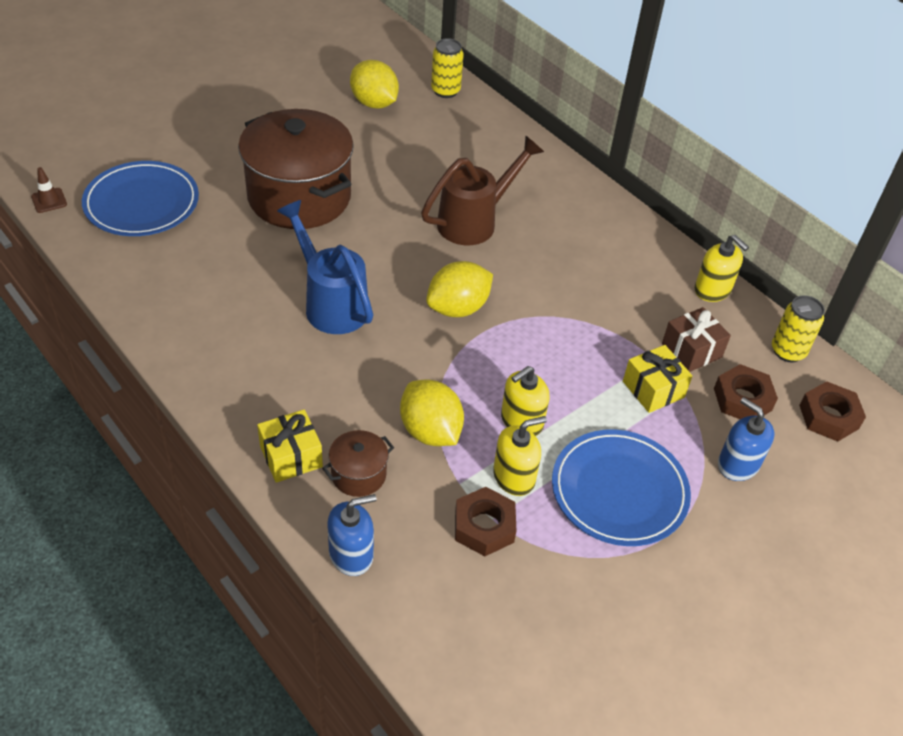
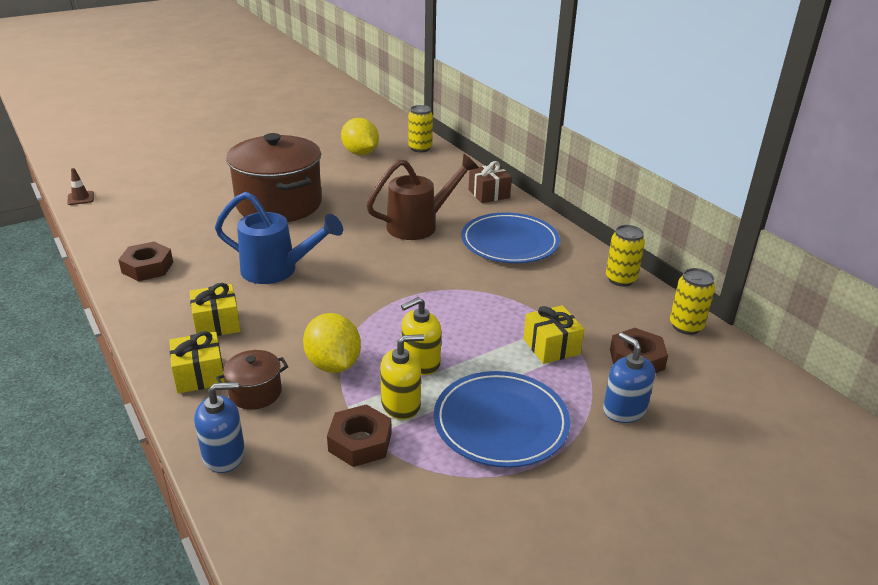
camera: 10 degrees right, 15 degrees down
(142, 203) = (152, 203): blue plate -> blue plate (510, 242)
(286, 385) = (217, 324): none -> yellow gift
(330, 303) = (278, 271): blue watering can -> blue watering can turned 135 degrees clockwise
(458, 308) = (387, 280): yellow lemon -> none
(691, 350) = (593, 320): brown gift -> brown gift (489, 194)
(712, 290) = (620, 279): yellow soap dispenser -> yellow can
(828, 417) = (721, 378): brown nut -> brown nut (147, 267)

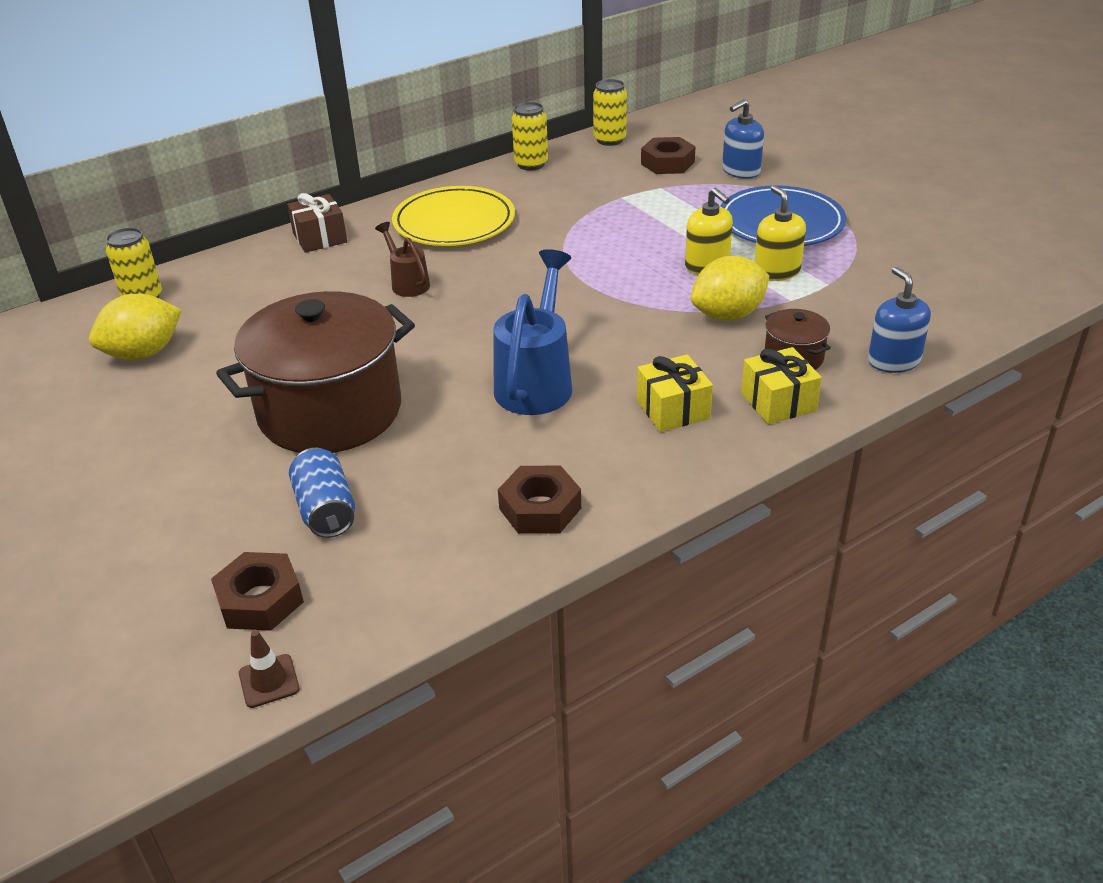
camera: 90 degrees left, 5 degrees up
(190, 206) = (325, 510): none -> blue can
(360, 442) = (838, 288): brown nut -> brown nut (260, 600)
(420, 225) = (407, 283): brown watering can -> brown watering can, size x0.55
(510, 242) = (454, 222): blue plate -> yellow plate
(551, 346) = (659, 200): yellow gift -> none

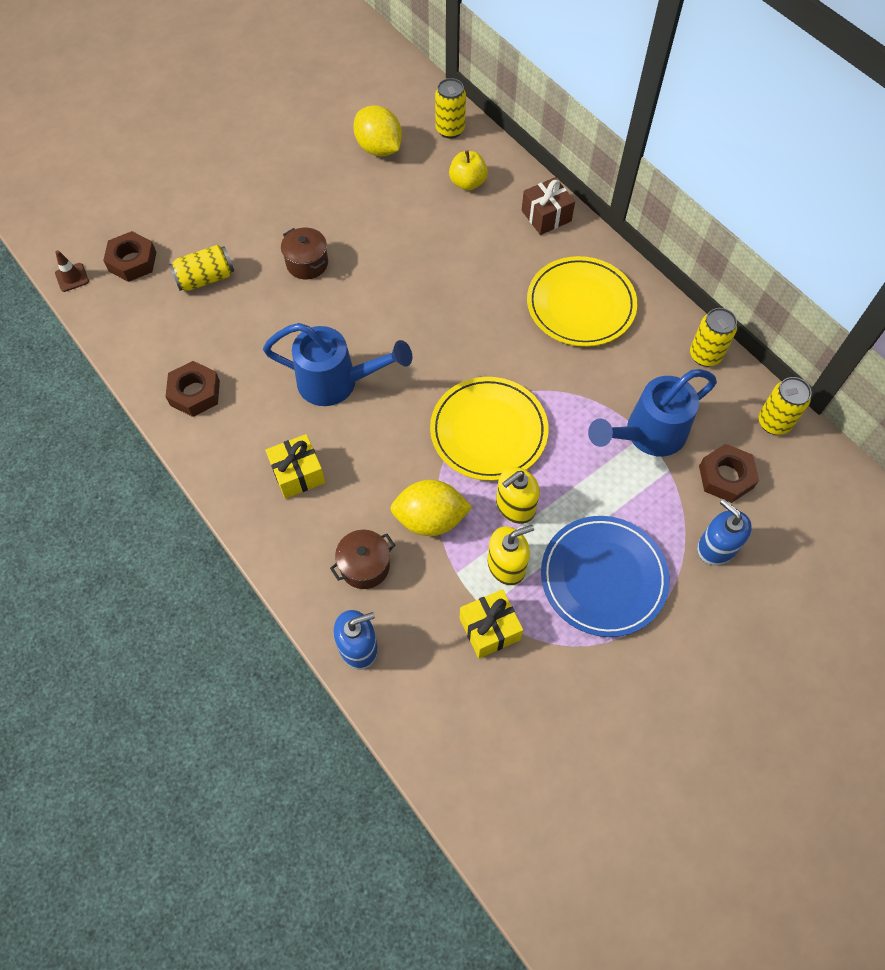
camera: 85 degrees right, 25 degrees up
(243, 287) = (467, 183): none -> yellow apple
(325, 510) = (205, 278): blue can -> yellow can
(330, 411) = (307, 263): brown pot -> brown pot, size x0.43
(407, 283) = (476, 284): brown watering can -> none
(614, 278) = (488, 431): none -> yellow plate
(621, 195) = (647, 435): none -> blue watering can
(728, 315) = (430, 519): yellow lemon -> yellow lemon turned 60 degrees counterclockwise
(778, 402) = (303, 548): yellow gift -> yellow gift (489, 629)

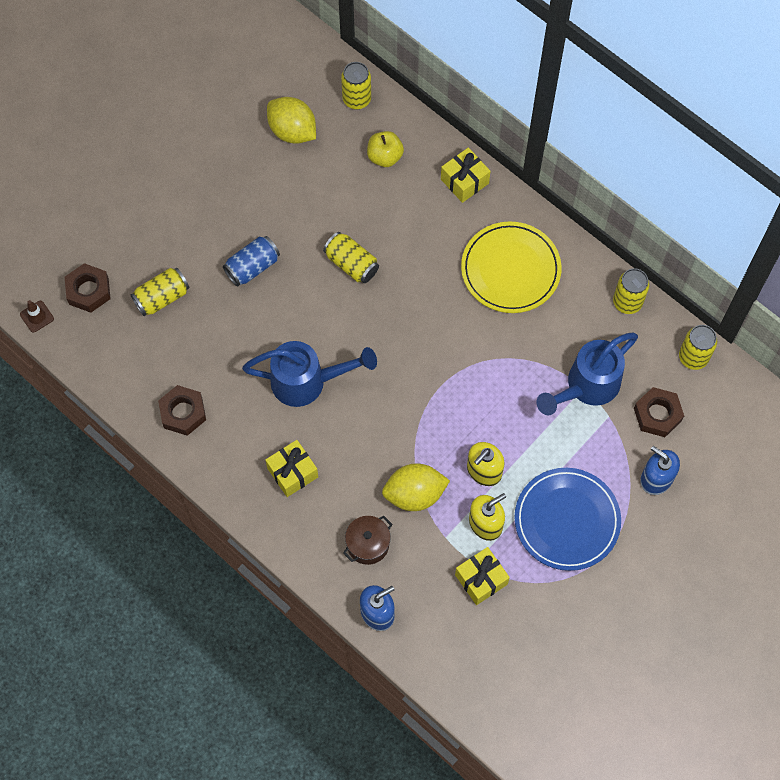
camera: 10 degrees left, 5 degrees up
(307, 263) = (252, 267): brown pot -> blue can
(411, 275) = (351, 264): none -> yellow can
(488, 431) = (449, 406): yellow plate -> none
(546, 216) = (464, 181): brown gift -> yellow gift

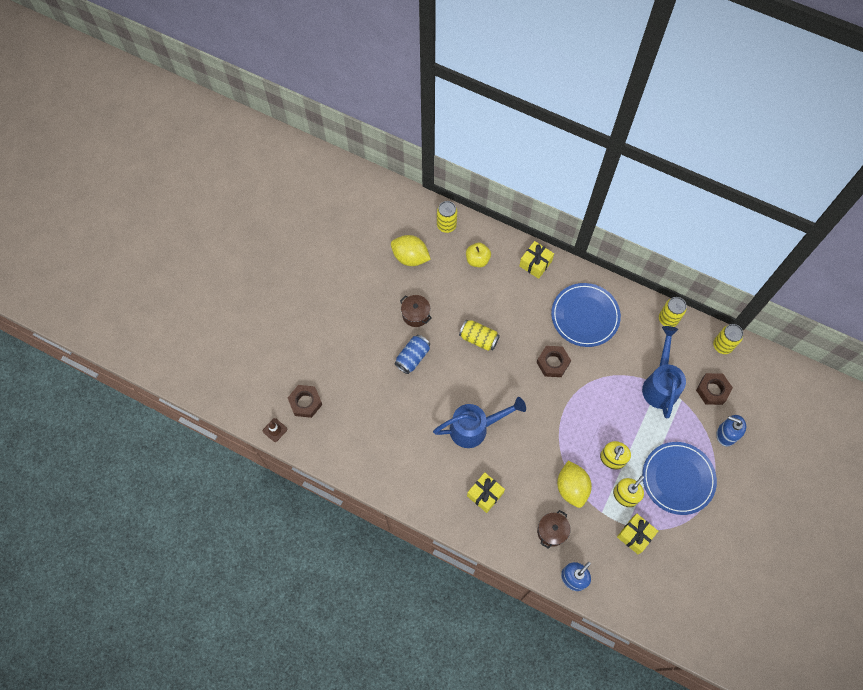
camera: 15 degrees left, 0 degrees up
(162, 297) = (357, 394): yellow can -> none
(183, 413) = (397, 472): brown nut -> brown nut (553, 363)
(275, 211) = (415, 315): none -> brown pot
(414, 494) = (571, 487): yellow lemon -> yellow lemon turned 75 degrees counterclockwise
(510, 269) = (585, 316): yellow plate -> blue plate
(586, 387) = (660, 384): blue watering can -> blue watering can turned 150 degrees clockwise

